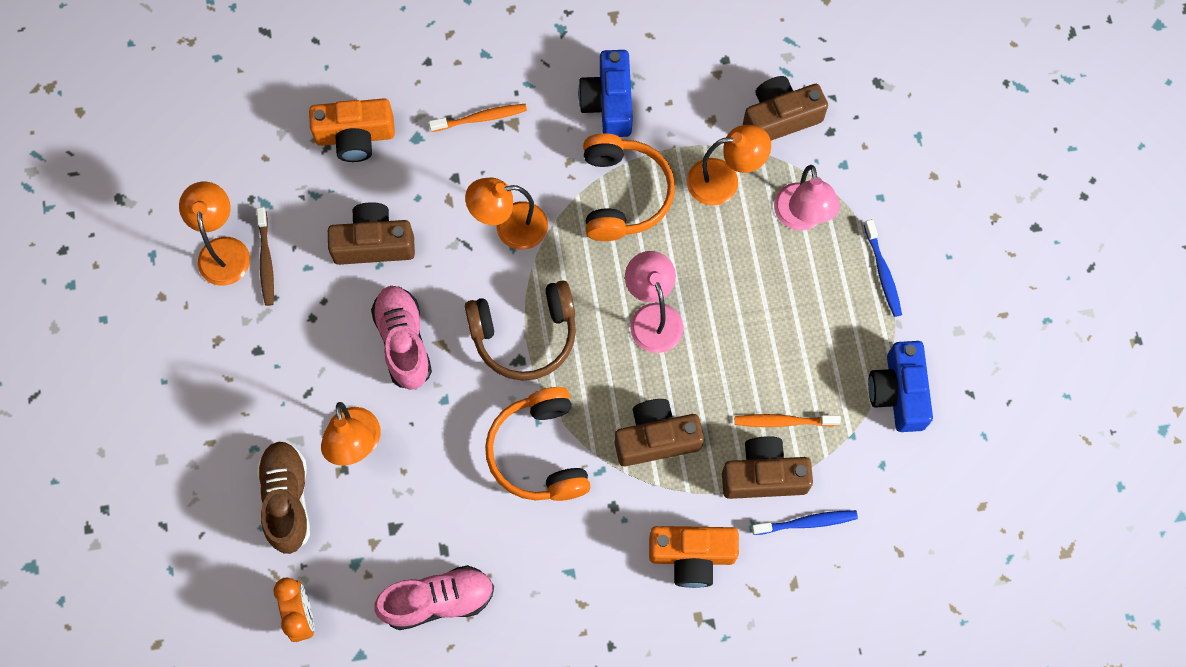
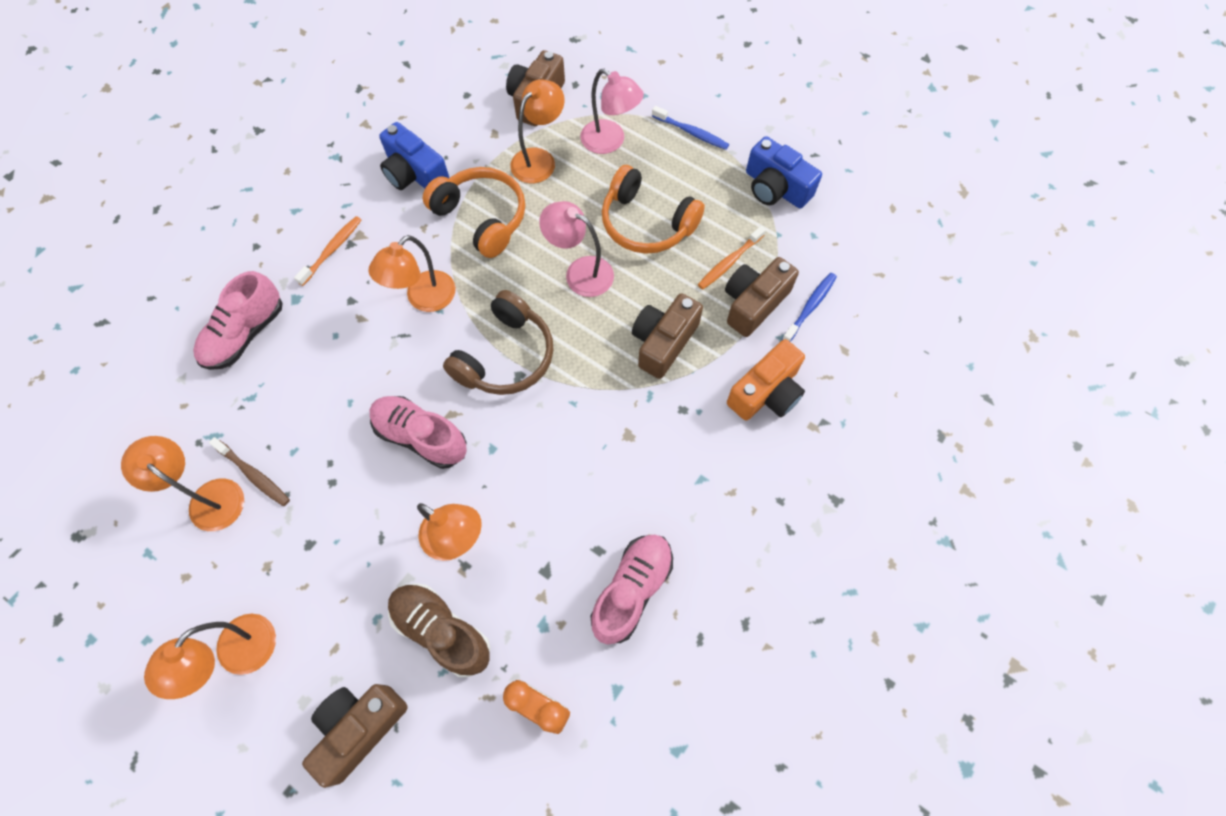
camera: 45 degrees left, 5 degrees down
(148, 387) = (238, 656): none -> orange lamp
(355, 136) = (245, 334): orange camera -> pink shoe
(374, 243) = (331, 391): brown camera -> brown camera (359, 728)
(539, 452) = (596, 421): orange headphones -> orange headphones (646, 223)

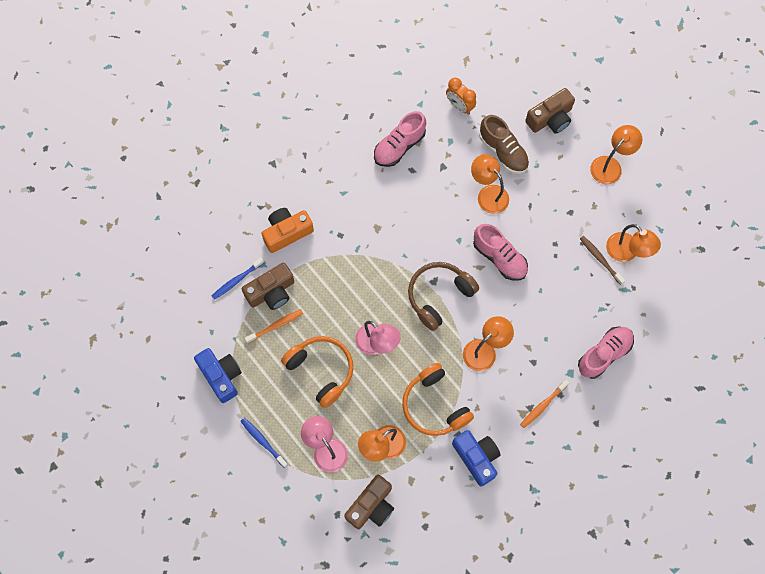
camera: 165 degrees left, 5 degrees up
(663, 342) = (338, 280): brown camera -> none

